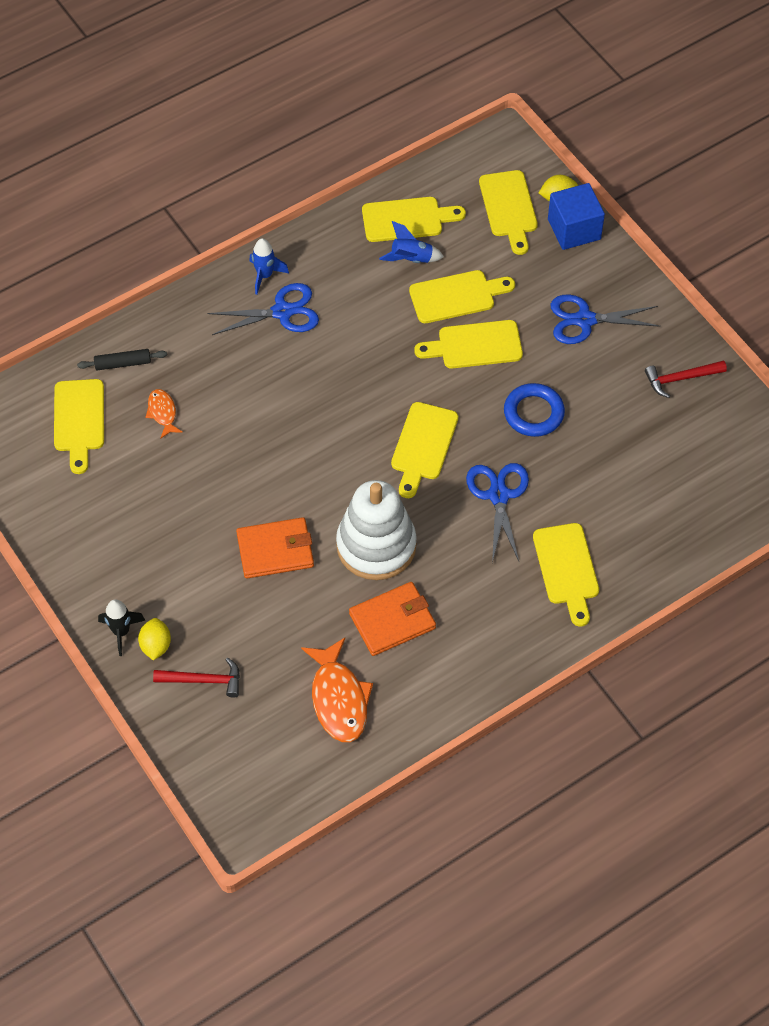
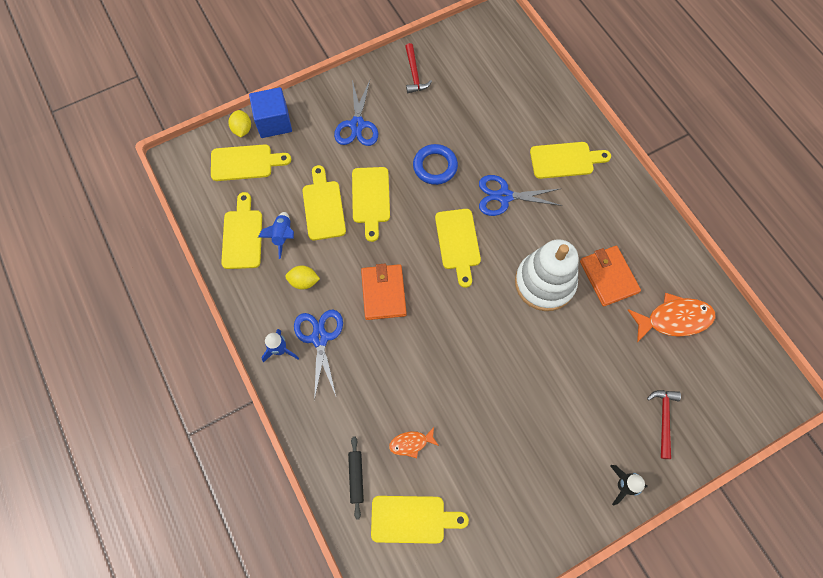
camera: 85 degrees left, 10 degrees up
(156, 645) = (634, 456): yellow lemon -> yellow lemon (304, 281)
(275, 550) = (547, 357): orange wallet -> orange wallet (383, 293)
(423, 445) = (458, 243): yellow cutting board -> yellow cutting board turned 60 degrees clockwise

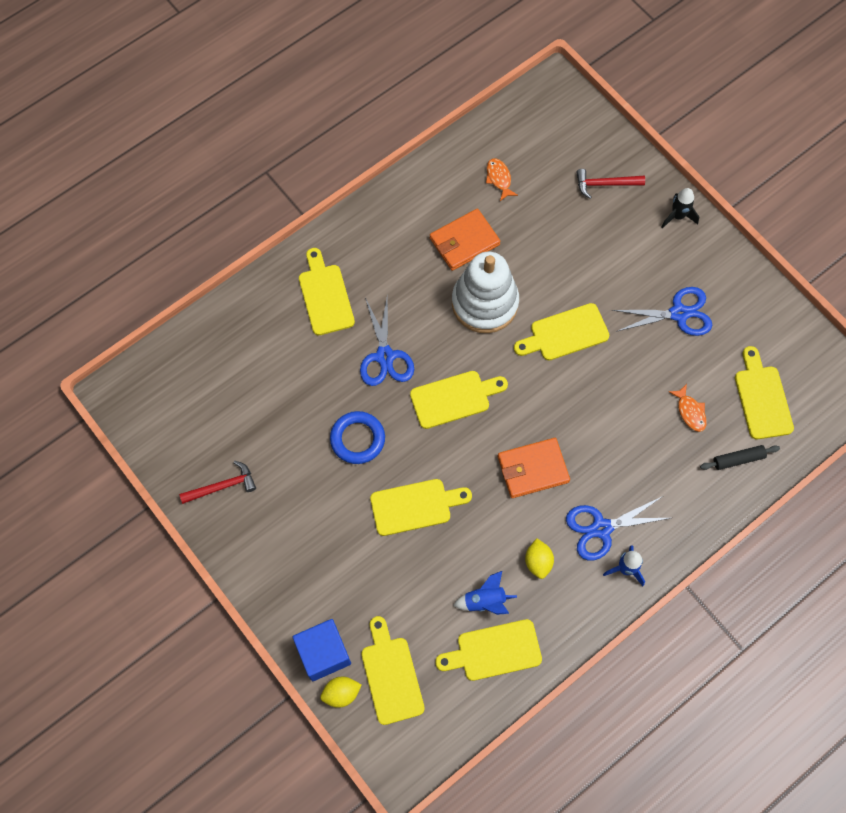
camera: 100 degrees left, 0 degrees up
(323, 207) = (436, 561): yellow cutting board -> yellow cutting board (565, 333)
(357, 125) = (312, 544): blue scissors -> blue scissors (678, 313)
(674, 319) = (499, 178): orange fish -> orange fish, size x0.54

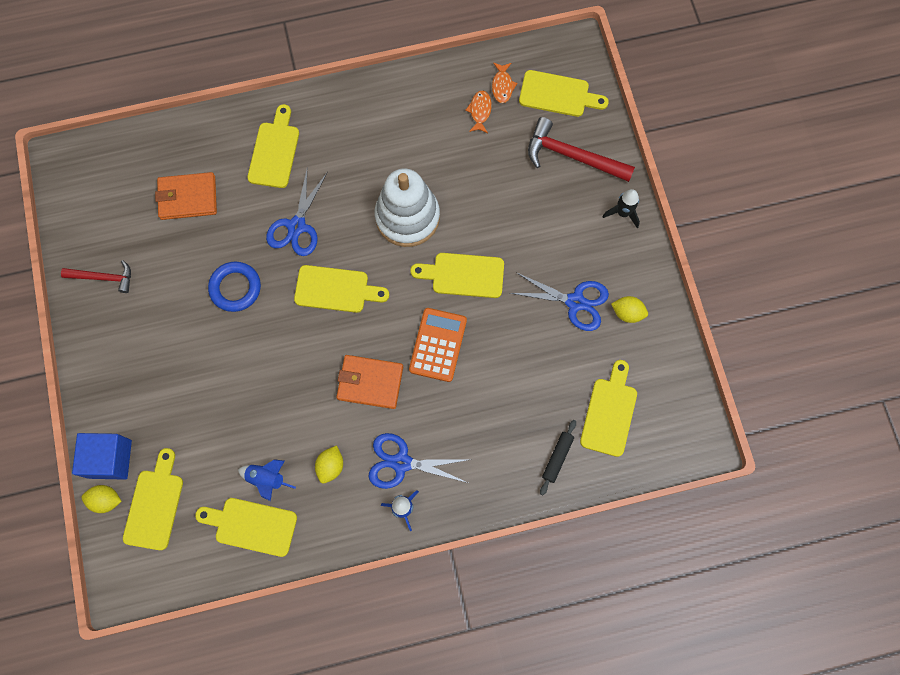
camera: 25 degrees right, 5 degrees up
(415, 506) = (252, 368): yellow cutting board -> yellow cutting board (558, 94)
(464, 241) = (419, 154): orange wallet -> orange wallet (188, 198)
(576, 407) = (438, 345): none -> orange calculator
(605, 184) = (572, 156): red hammer -> red hammer, size x1.62
(690, 412) = (537, 395): orange fish -> orange fish (502, 86)
(730, 303) = (627, 313): none -> yellow lemon
(738, 459) = (557, 458): black rolling pin -> black rolling pin turned 75 degrees counterclockwise

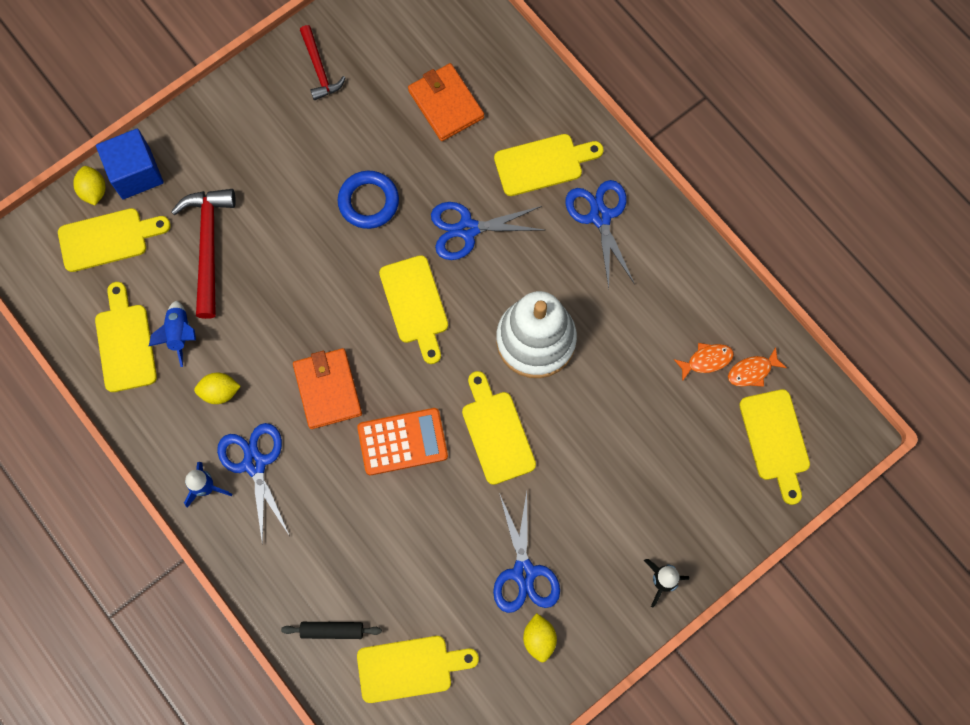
camera: 65 degrees right, 0 degrees up
(337, 131) = (600, 217): none -> blue scissors
(572, 156) = (704, 491): red hammer -> red hammer (208, 246)

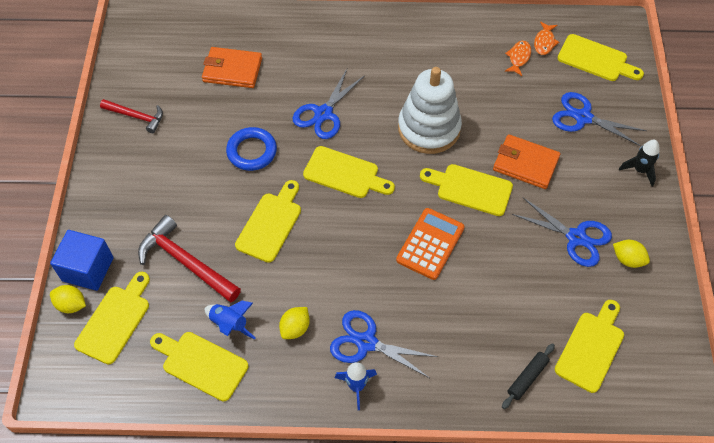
camera: 50 degrees left, 15 degrees down
(328, 389) = (355, 262): orange wallet -> orange wallet (525, 164)
(543, 164) = (321, 50): yellow cutting board -> yellow cutting board (270, 224)
(600, 217) = (382, 46): blue scissors -> blue scissors (583, 117)

